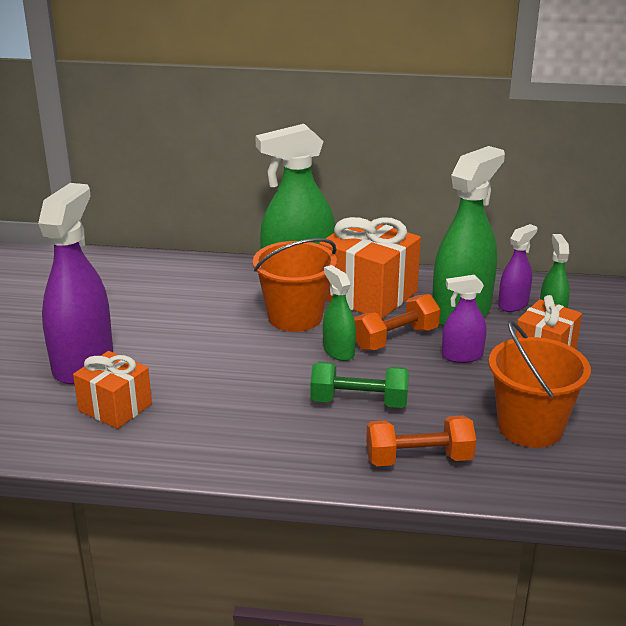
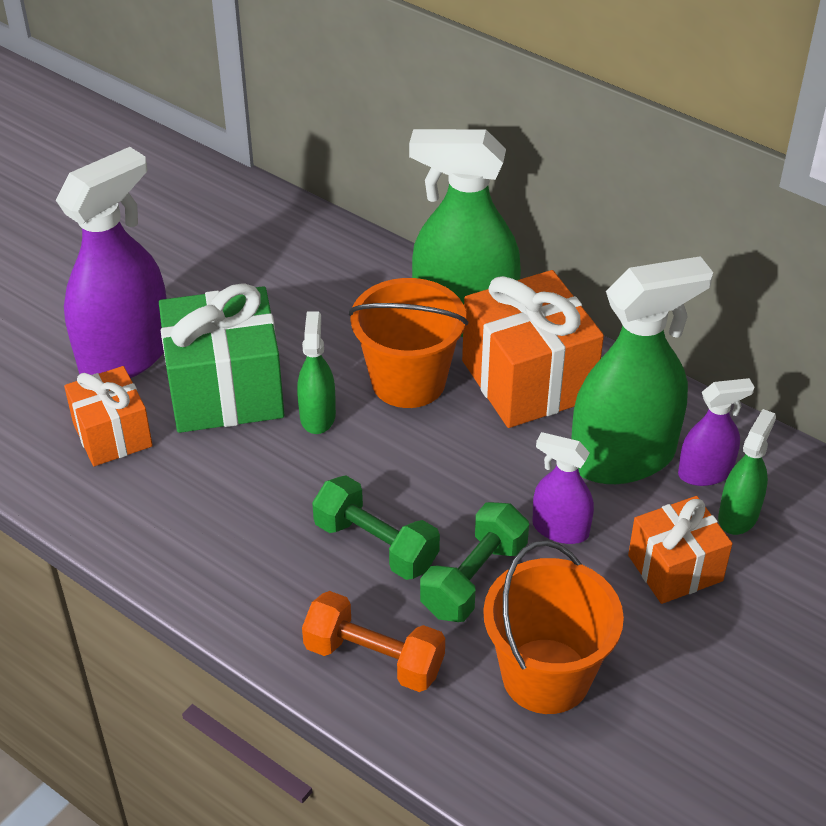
camera: 30 degrees right, 15 degrees up
(176, 359) = (225, 391): none -> green gift
(338, 351) = (415, 457): green spray bottle -> green spray bottle (317, 416)
(395, 339) = (501, 466): orange dumbbell -> none
(437, 397) = (474, 579): none -> green dumbbell

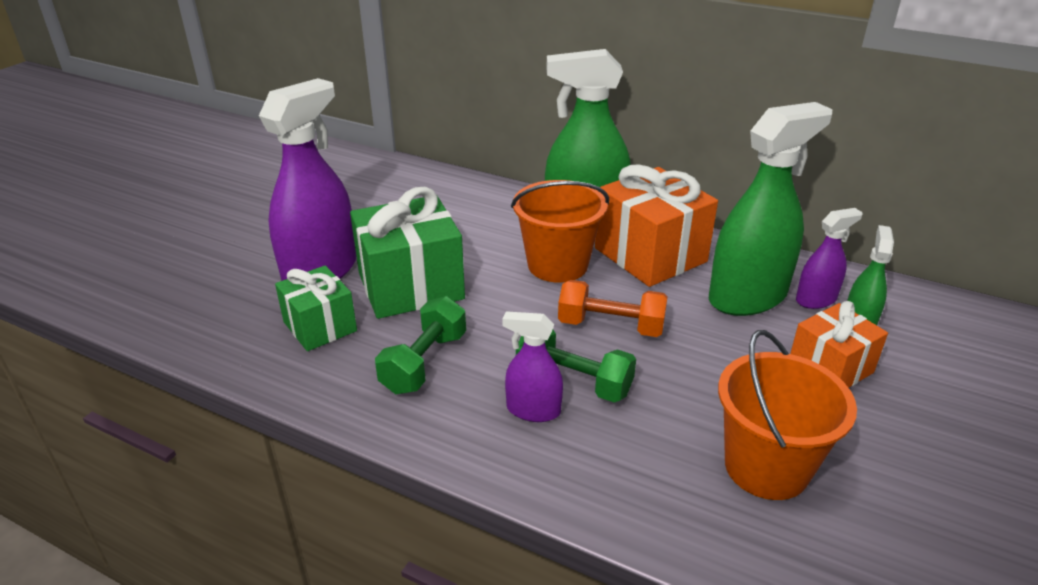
camera: 10 degrees left, 10 degrees down
(112, 435) = (320, 326): orange gift -> green gift
(317, 416) = (492, 295): green spray bottle -> none
(374, 658) = (606, 474): orange dumbbell -> orange dumbbell (610, 326)
(474, 579) = (668, 397): green dumbbell -> green dumbbell (424, 363)
(560, 529) = (723, 351): purple spray bottle -> purple spray bottle (533, 410)

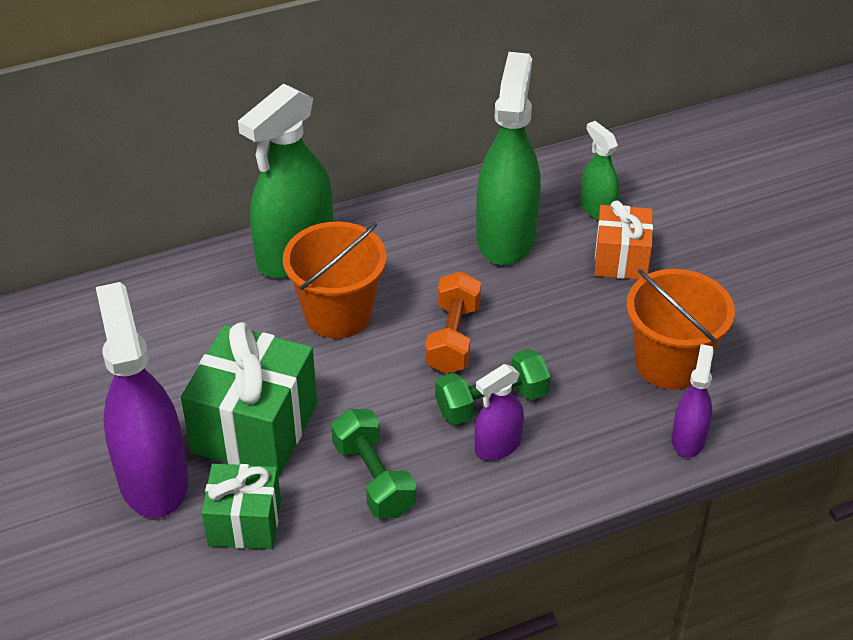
camera: 50 degrees left, 10 degrees up
(610, 326) = (453, 338): orange dumbbell -> orange dumbbell turned 45 degrees counterclockwise
(650, 255) = (392, 249): orange gift -> none
(816, 299) = (549, 205): purple spray bottle -> purple spray bottle (688, 439)

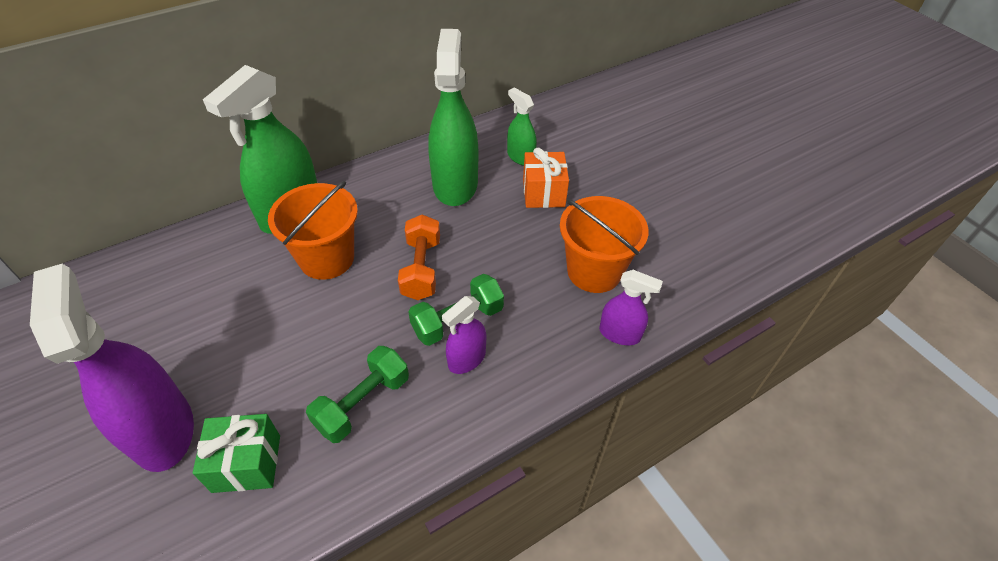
camera: 10 degrees left, 5 degrees up
(255, 428) = (257, 368): green gift -> none
(373, 478) = (363, 403): green dumbbell -> green dumbbell turned 75 degrees clockwise
(688, 439) = (620, 334): purple spray bottle -> purple spray bottle turned 105 degrees clockwise

